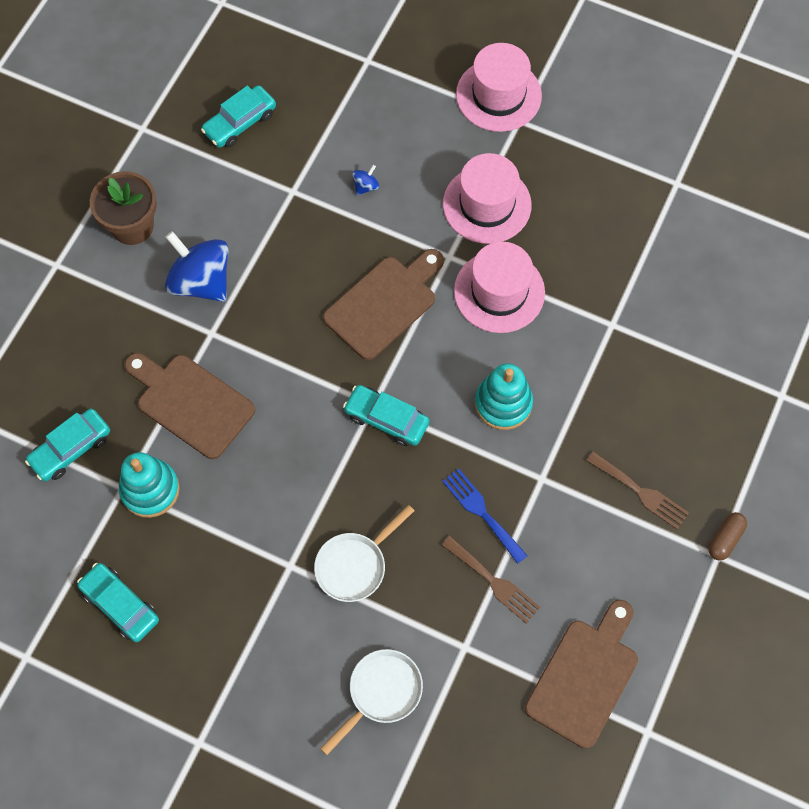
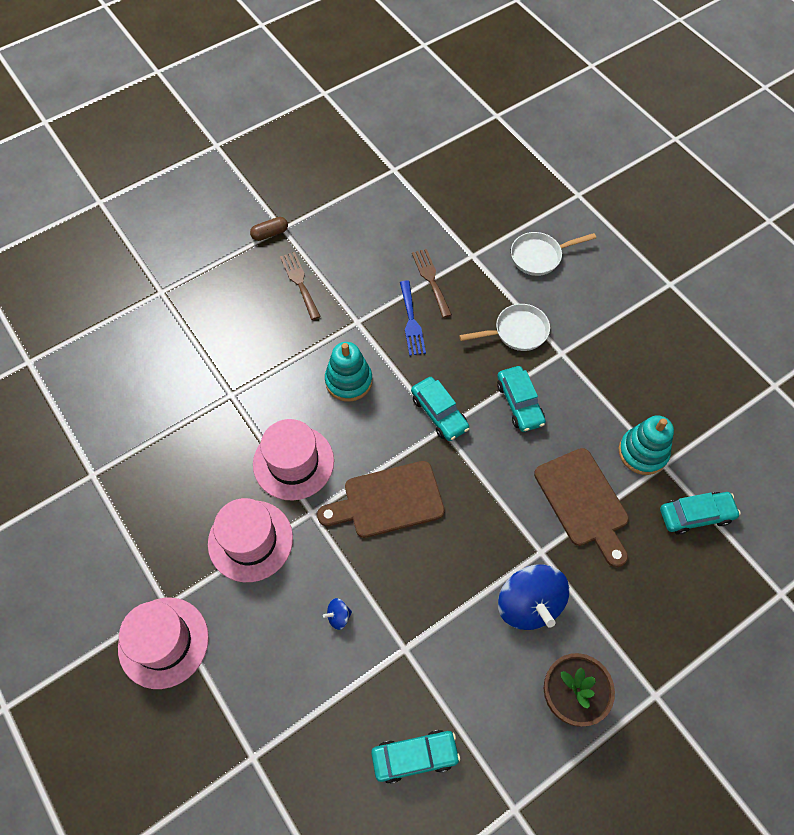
camera: 150 degrees left, 5 degrees down
(120, 605) = (694, 386): turquoise car -> turquoise car (519, 403)
(585, 677) = (410, 208): brown cutting board -> none

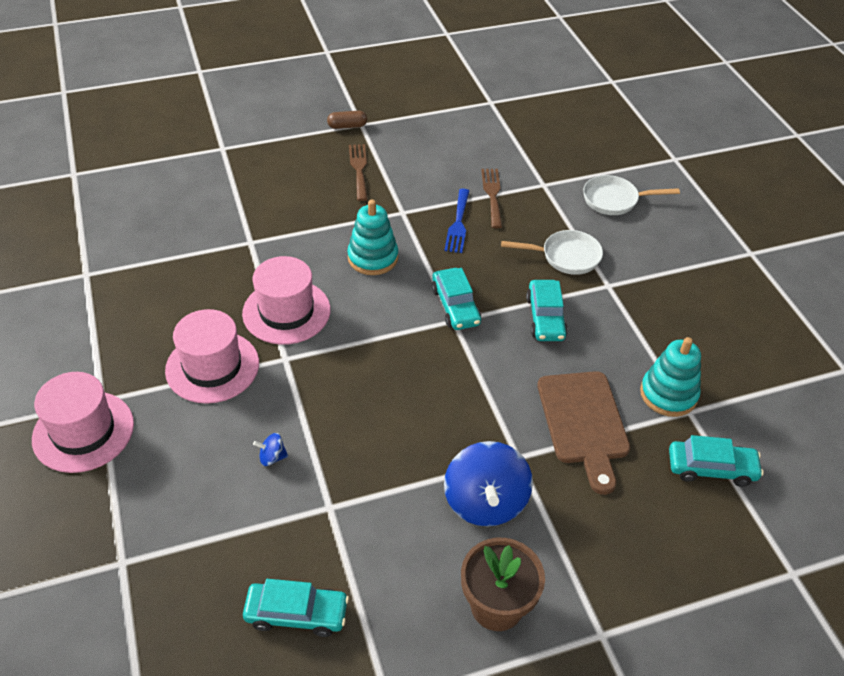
camera: 15 degrees right, 15 degrees down
(388, 500) = (369, 368): brown cutting board -> none

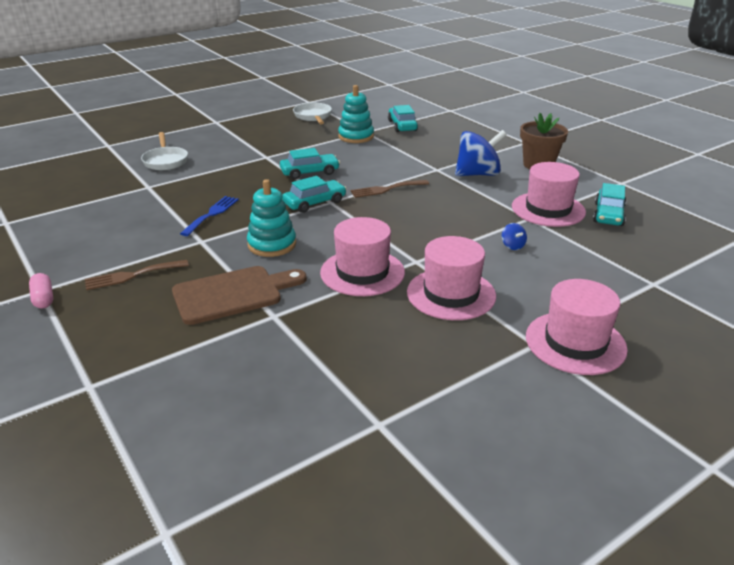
camera: 105 degrees left, 15 degrees down
(296, 614) = (608, 214): turquoise car -> turquoise car turned 150 degrees counterclockwise
(343, 541) = (548, 209): none -> pink hat
(347, 126) = (43, 298): brown capsule -> pink capsule
(458, 224) = (212, 214): blue fork -> blue fork turned 60 degrees counterclockwise
(492, 195) = (166, 205): brown fork -> brown fork (386, 189)
(566, 257) = (240, 171): white pan -> white pan (313, 116)
(583, 423) = (395, 155): brown cutting board -> brown cutting board (233, 294)

